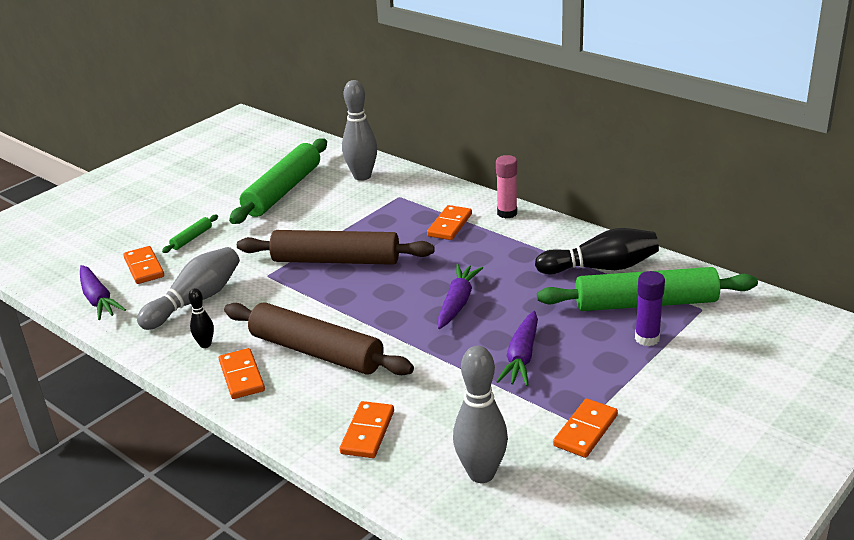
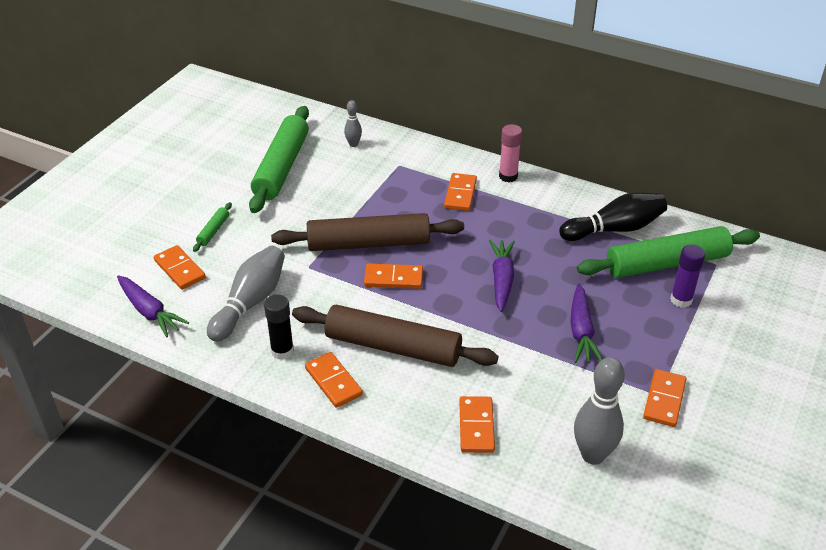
camera: 15 degrees left, 10 degrees up
(205, 344) = (282, 351): black bowling pin -> black glue stick
(346, 292) = (393, 278): none -> orange domino
(362, 176) = (353, 144): grey bowling pin -> grey bowling pin, size x0.51

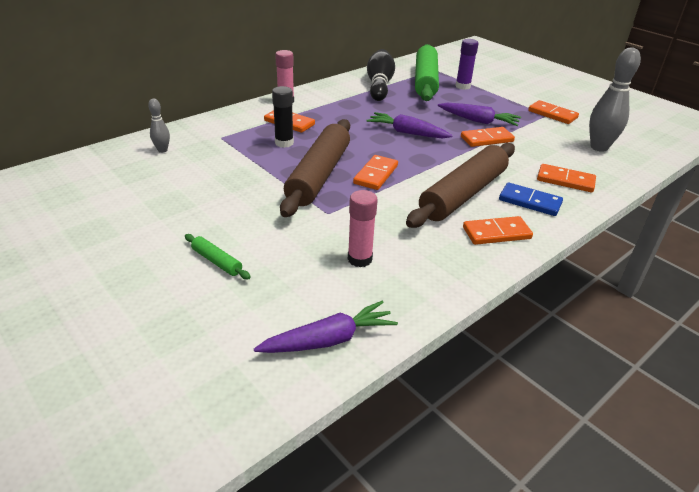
camera: 70 degrees left, 5 degrees down
(179, 269) = (267, 300): orange domino -> orange domino (487, 139)
(250, 303) = (360, 259): grey bowling pin -> pink glue stick
(282, 167) = (151, 195): green rolling pin -> none
(282, 351) = (443, 253): black glue stick -> black glue stick (284, 143)
(408, 400) = (530, 201): none -> blue domino

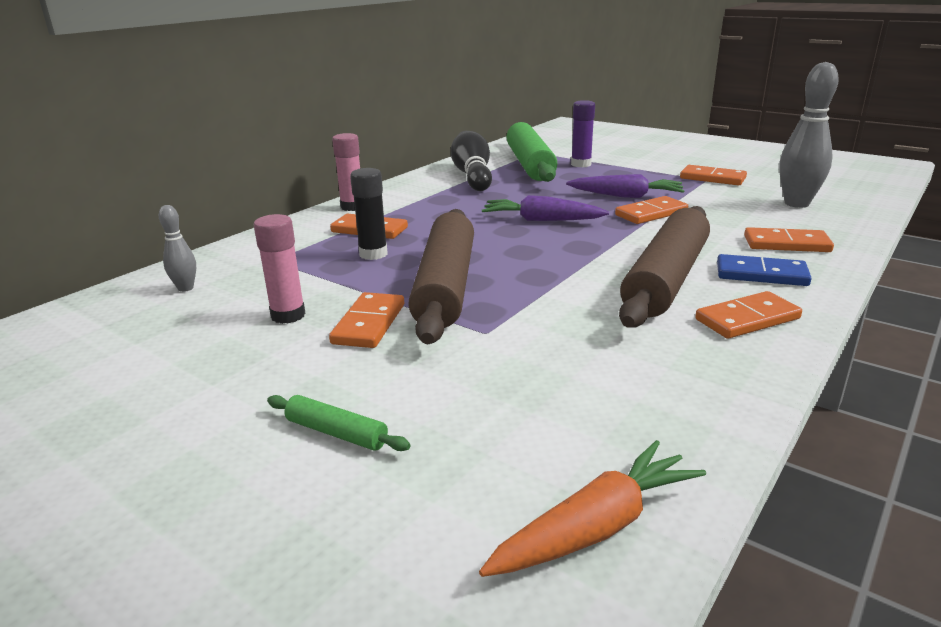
camera: 10 degrees left, 10 degrees down
(329, 340) = (596, 527): purple carrot -> orange carrot
(360, 259) = (572, 388): pink glue stick -> pink glue stick (288, 315)
(375, 174) = (528, 273): orange domino -> orange domino (369, 324)

